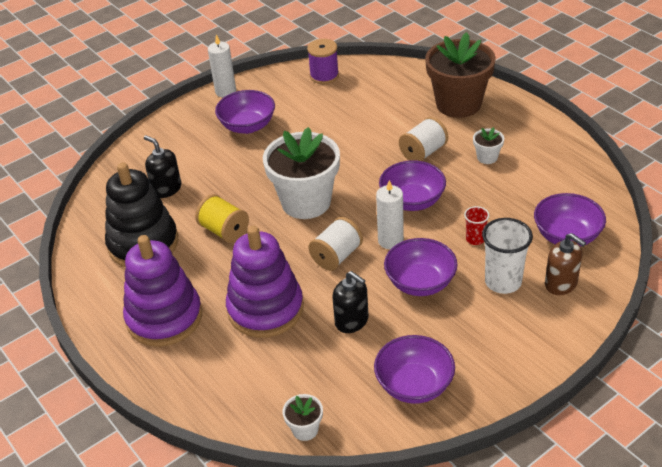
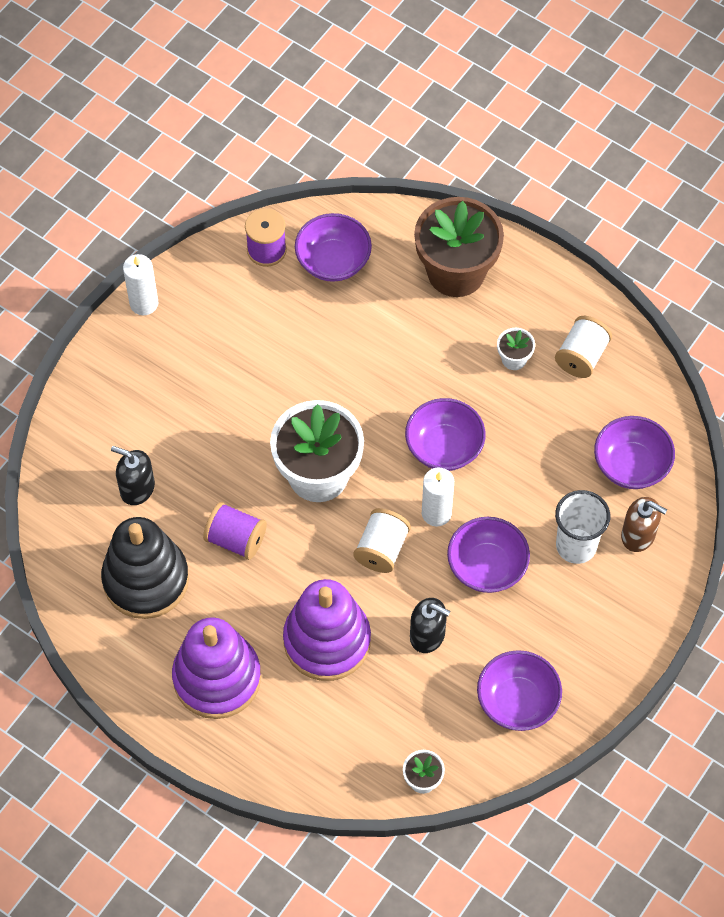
camera: 20 degrees left, 20 degrees up
(224, 231) = (236, 539): yellow spool -> purple spool
(247, 126) = (198, 361): purple bowl -> purple bowl (333, 261)
(423, 152) = (435, 365): white spool -> white spool (581, 356)
(475, 239) = (531, 491): red cup -> none

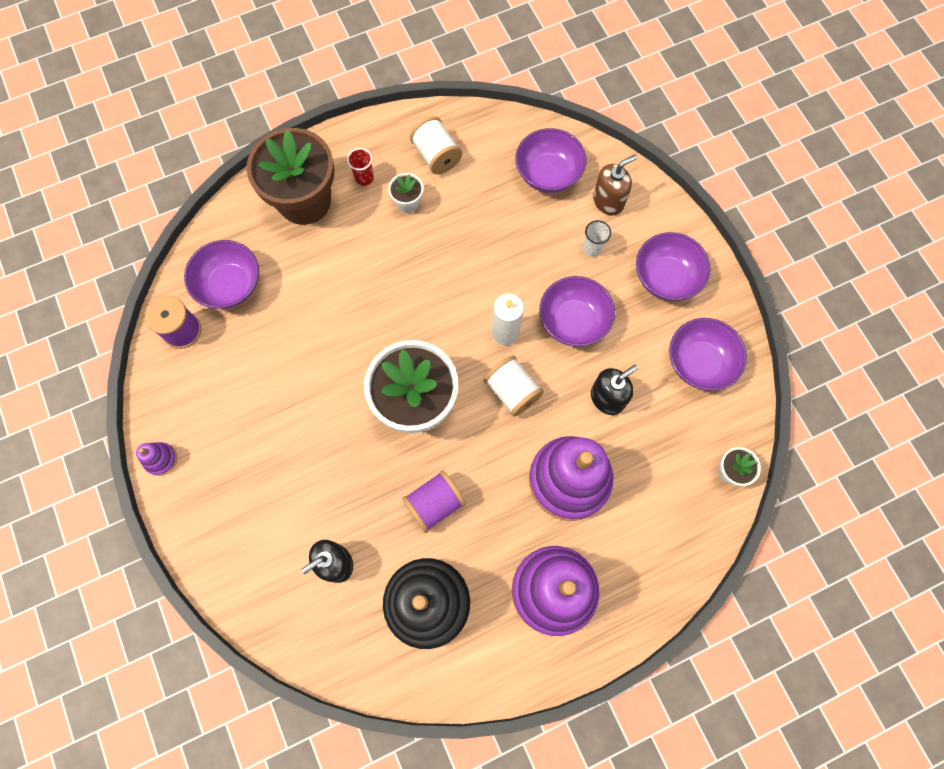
camera: 60 degrees left, 10 degrees up
(144, 303) = (161, 459): white candle -> purple stacking toy
(444, 447) = (451, 295): purple bowl -> purple bowl (666, 277)
(514, 308) = (364, 178): none -> red cup
(576, 546) = (592, 248): white cup -> white cup, size x0.54

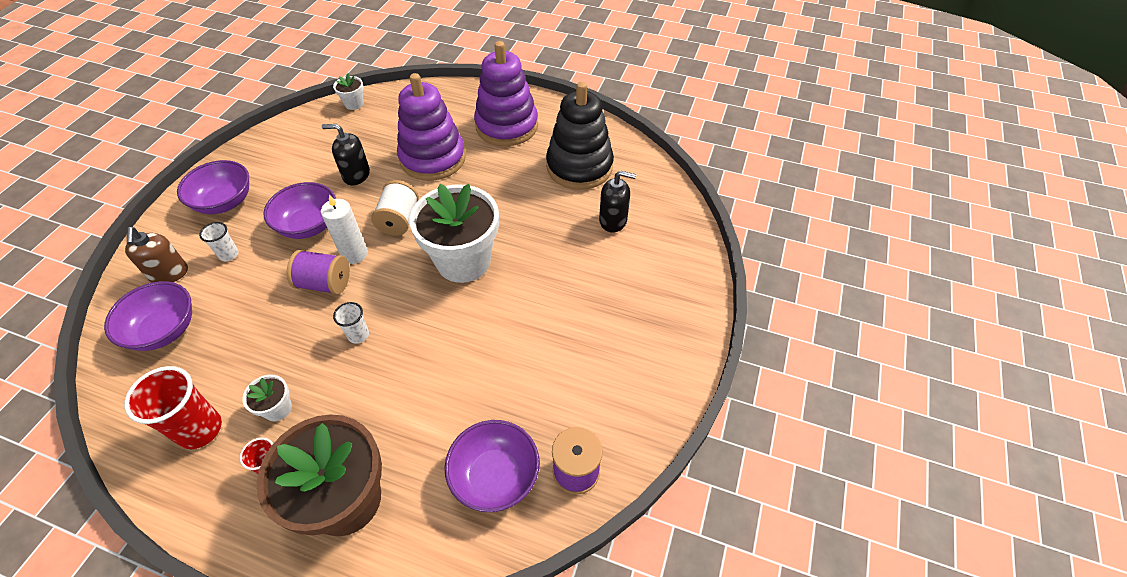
camera: 135 degrees left, 20 degrees down
(161, 459) = (682, 375): purple stacking toy -> none
(419, 283) = (358, 335): none -> white cup
(435, 503) = (520, 203): purple spool -> purple spool (324, 283)
(436, 156) = (200, 429): white spool -> red cup
(608, 201) = (169, 274): brown soap dispenser -> brown soap dispenser turned 120 degrees counterclockwise
(699, 362) = (286, 152): purple bowl -> none

